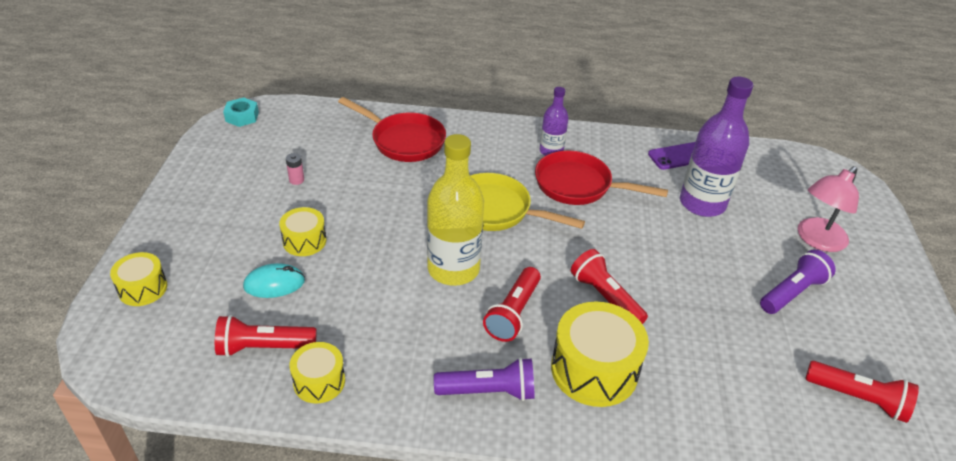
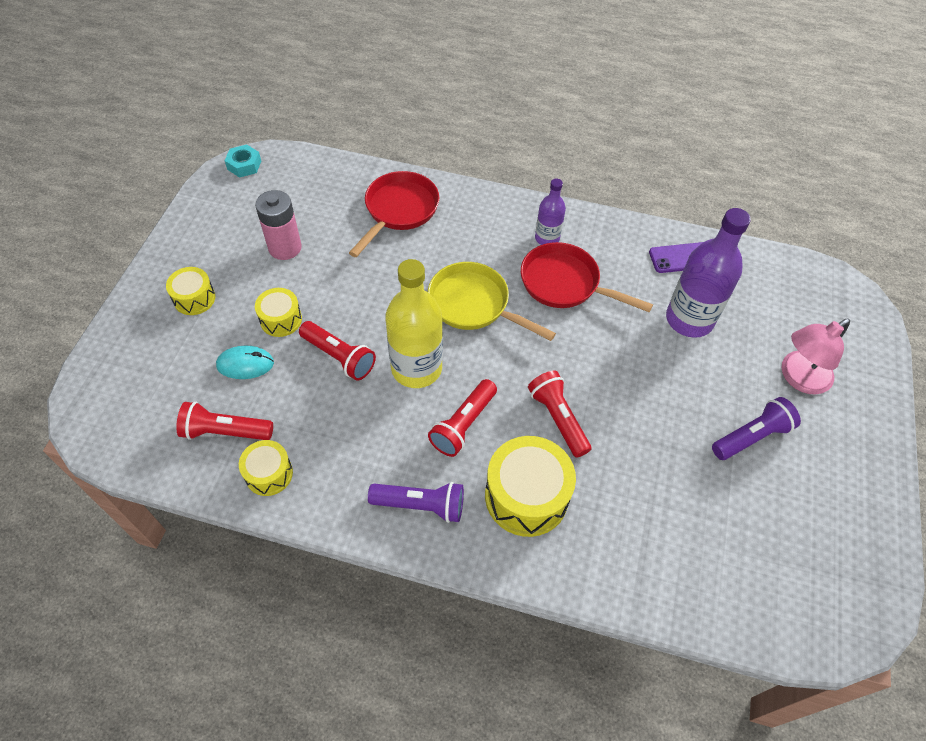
camera: 10 degrees right, 15 degrees up
(143, 288) = (127, 355): yellow drum -> yellow drum (194, 298)
(296, 180) = (285, 248): pink battery -> pink battery, size x2.23
(404, 141) = (399, 210): red pan -> red pan turned 105 degrees counterclockwise
(858, 398) = (779, 563): red flashlight -> red flashlight (339, 357)

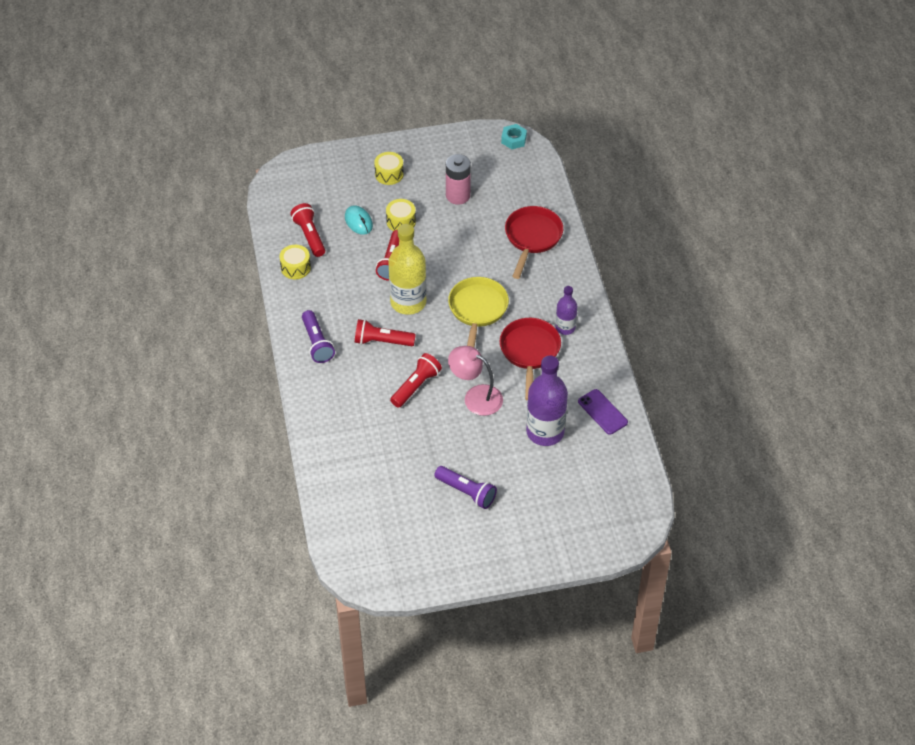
camera: 65 degrees right, 5 degrees down
(399, 210) = (532, 238): red pan -> red pan turned 75 degrees counterclockwise
(526, 496) = (352, 390): yellow drum -> none
(798, 378) = (534, 508): pink lamp -> pink lamp (475, 397)

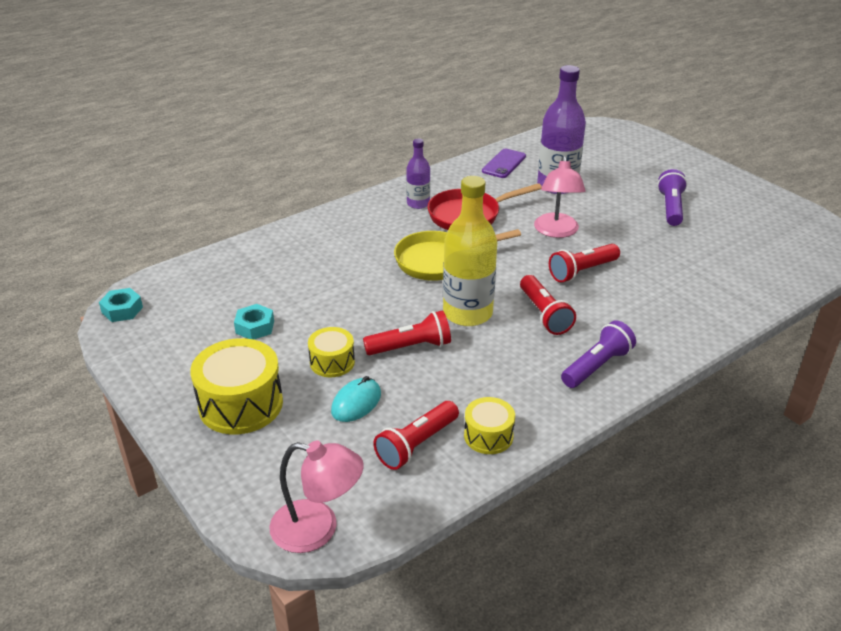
camera: 115 degrees left, 15 degrees down
(280, 182) = (318, 529): none -> pink lamp
(389, 174) = (241, 404): yellow drum -> yellow drum, size x1.76
(416, 386) = (582, 271): red flashlight -> red flashlight turned 45 degrees counterclockwise
(458, 195) = (255, 327): pink battery -> turquoise nut
(532, 238) = (299, 253): red pan -> none

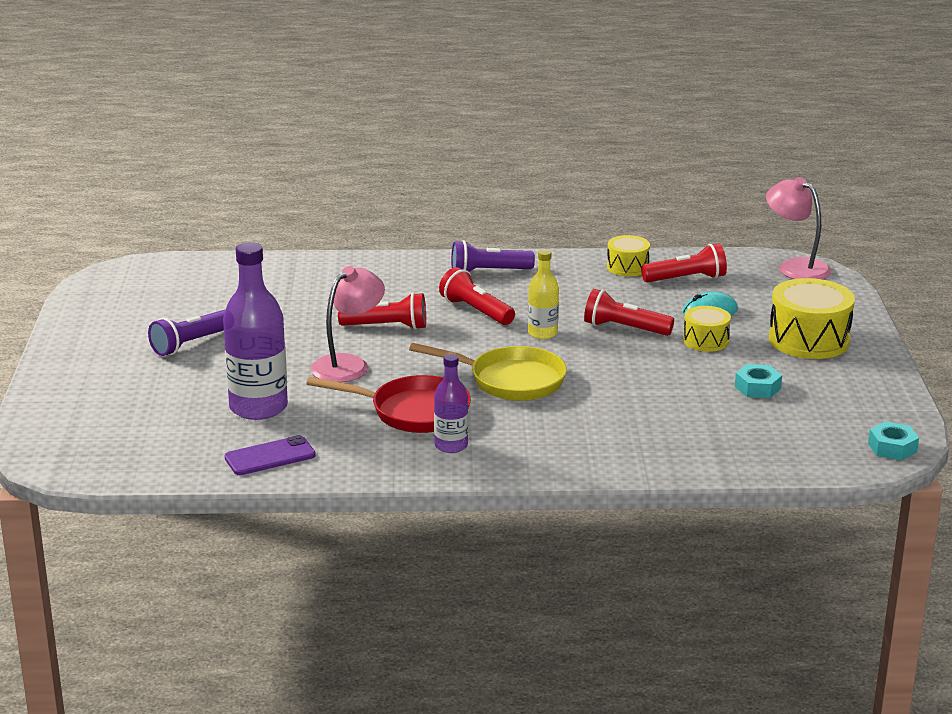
camera: 145 degrees left, 10 degrees down
(467, 313) = (542, 333): yellow bottle -> yellow bottle, size x0.55
(544, 314) = (476, 311): red flashlight -> red flashlight turned 60 degrees counterclockwise

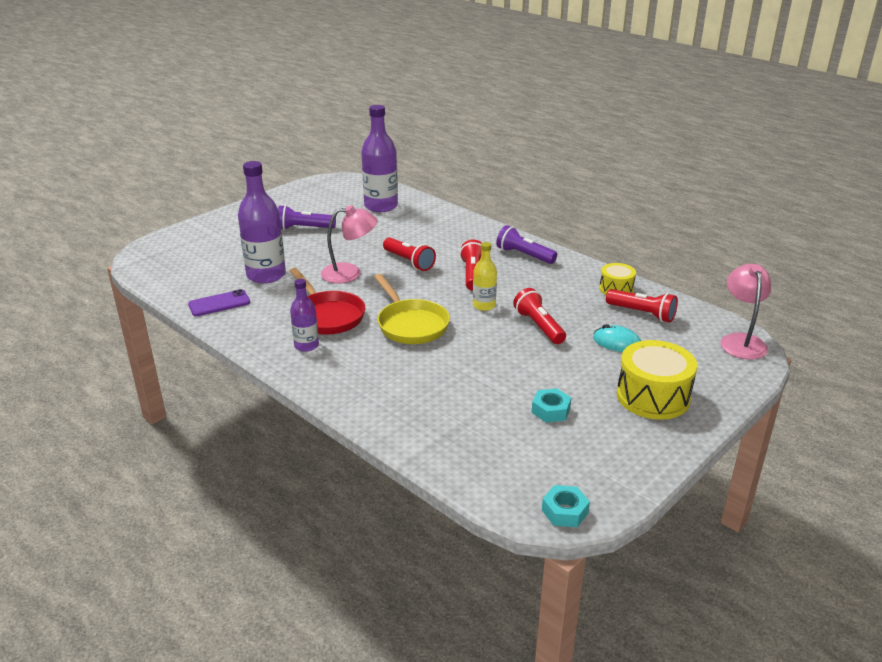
camera: 45 degrees right, 5 degrees up
(230, 284) = (381, 206): none -> purple bottle
(270, 456) = (219, 303): purple phone -> purple phone turned 45 degrees counterclockwise
(705, 341) = (577, 360): yellow drum -> none

